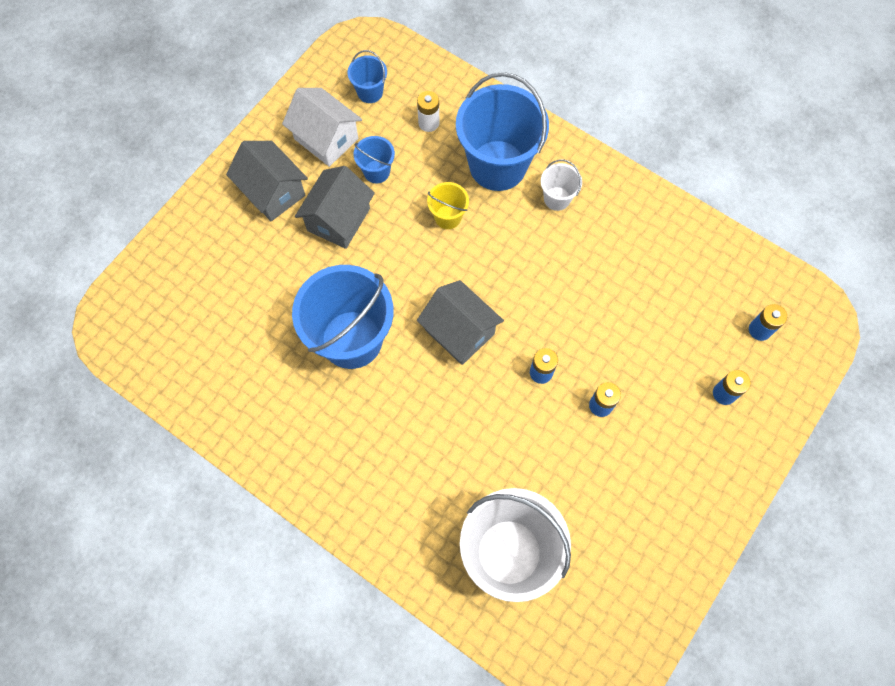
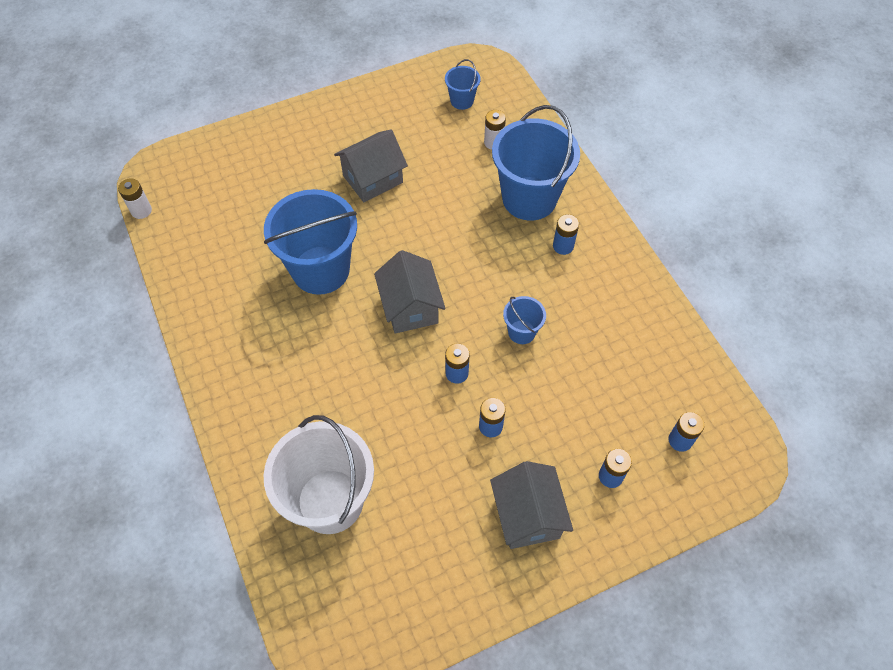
camera: 30 degrees right, 10 degrees down
(128, 372) = (141, 211): none -> white battery
(273, 192) = (337, 137): grey house -> grey house (528, 515)
(326, 139) = (404, 118): white house -> none
(376, 171) = (427, 159): blue bucket -> blue bucket (521, 332)
(448, 217) = (461, 217): yellow bucket -> none
(557, 198) = (563, 246): white bucket -> blue battery

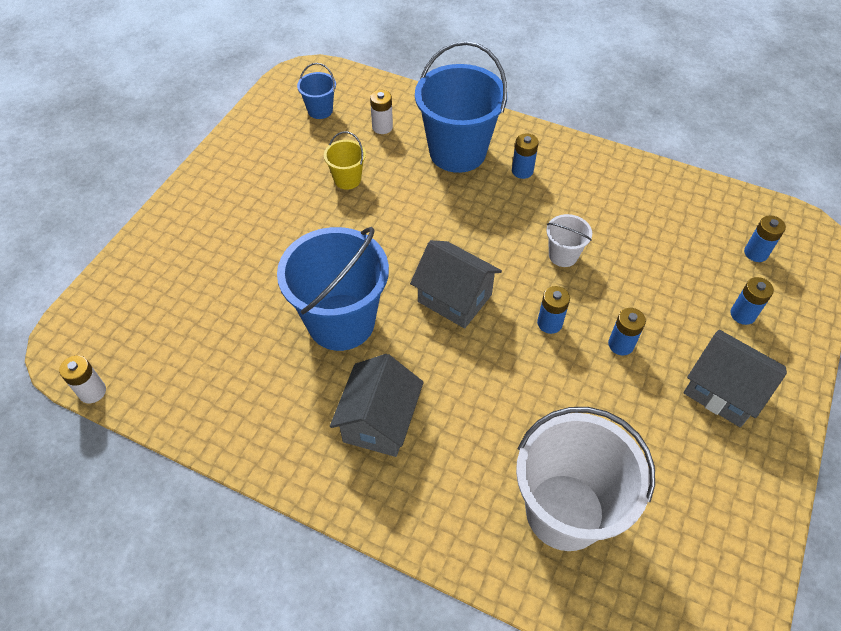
camera: 40 degrees left, 5 degrees down
(373, 179) = (308, 217): grey house -> grey house (379, 422)
(427, 168) = (347, 179): none -> yellow bucket
(521, 332) = (563, 255): blue bucket -> white bucket

